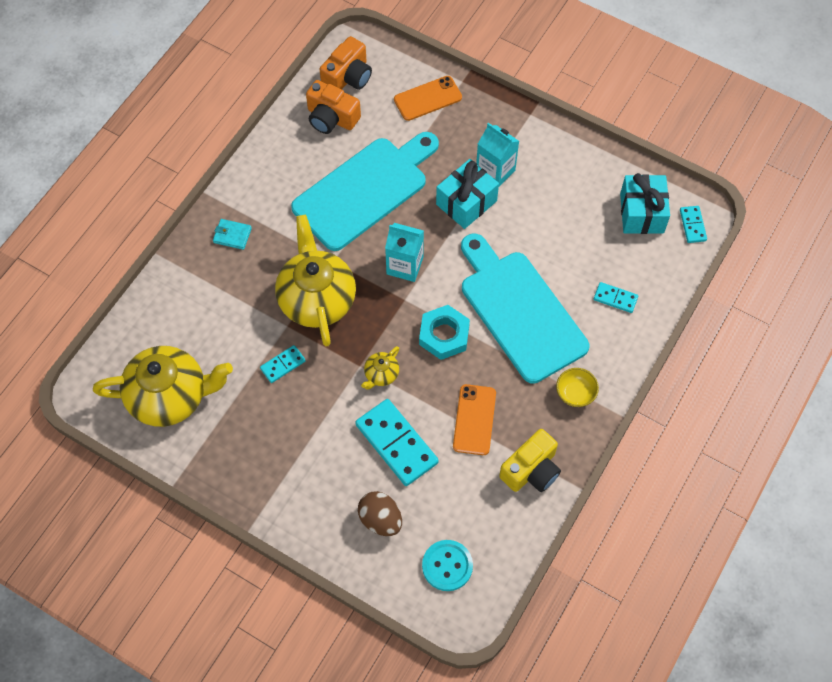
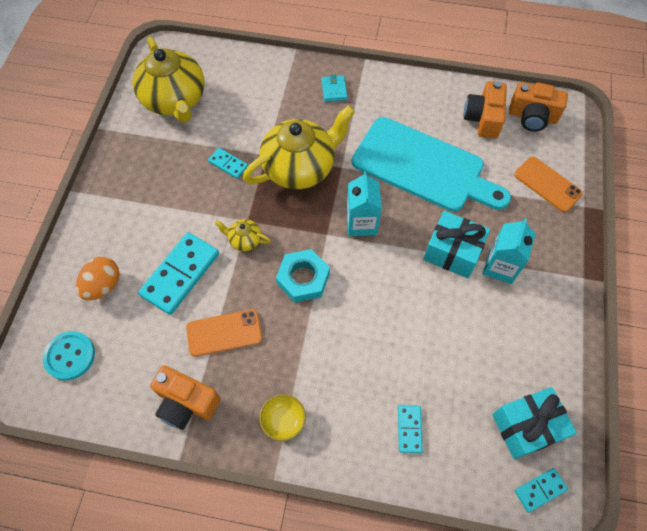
camera: 70 degrees right, 0 degrees up
(380, 520) = (103, 285): brown egg -> orange egg
(520, 311) = (355, 338): turquoise cutting board -> none
(531, 470) = (186, 402): yellow camera -> orange camera

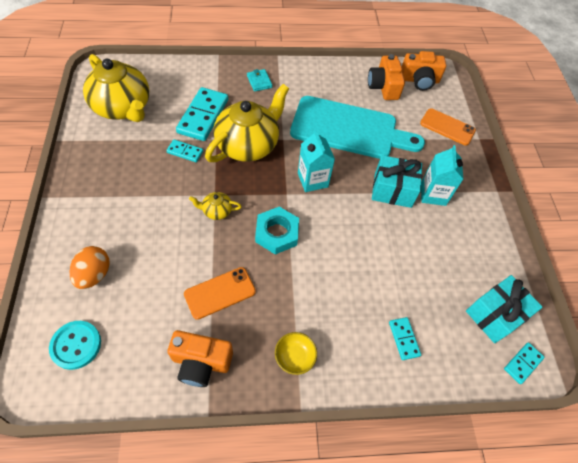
camera: 20 degrees left, 5 degrees down
(180, 274) = (166, 251): turquoise domino -> turquoise domino (203, 116)

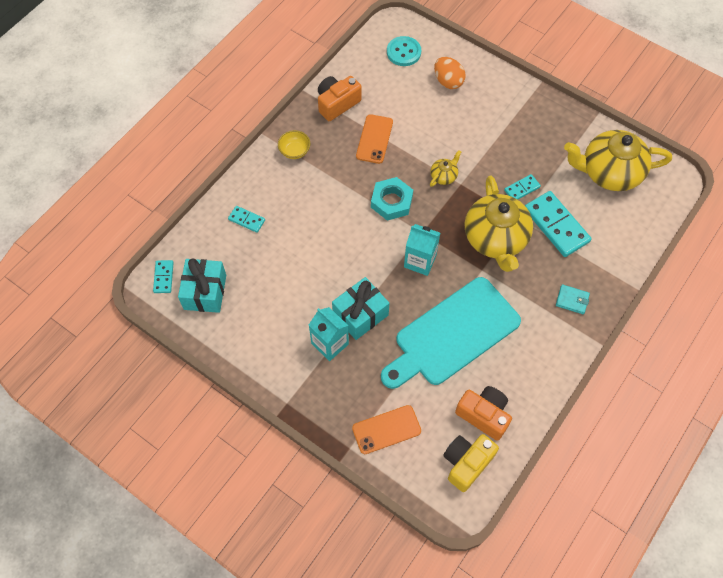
camera: 135 degrees right, 5 degrees up
(419, 80) = (466, 463): orange camera -> yellow camera

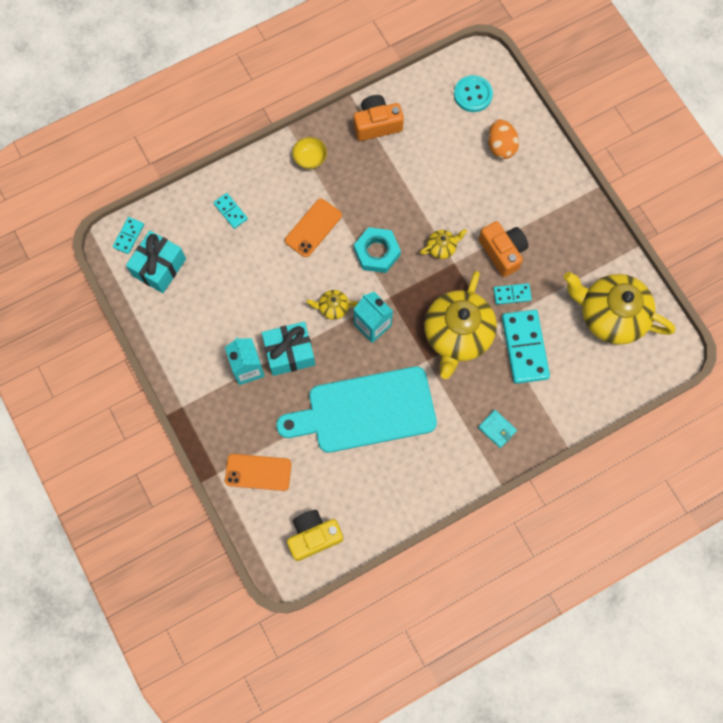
camera: 25 degrees right, 10 degrees up
(374, 139) = (394, 179): orange phone -> orange phone (313, 228)
(378, 261) = (333, 307): none -> yellow teapot
(484, 415) = (353, 500): orange camera -> orange camera (502, 252)

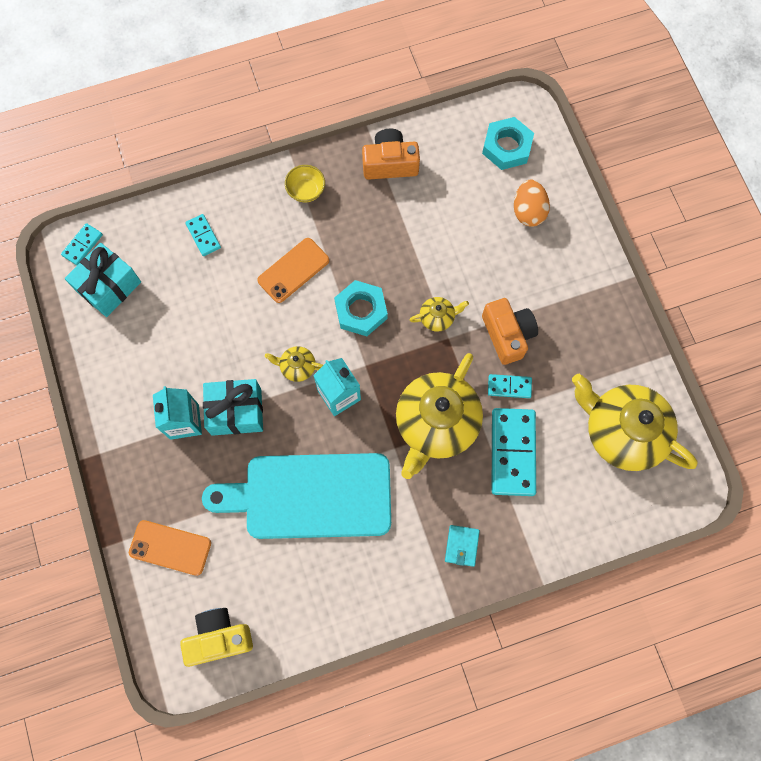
camera: 10 degrees right, 0 degrees up
(473, 94) = (507, 147): turquoise button -> turquoise nut
(497, 429) = (461, 546): turquoise wallet -> turquoise wallet turned 45 degrees clockwise

